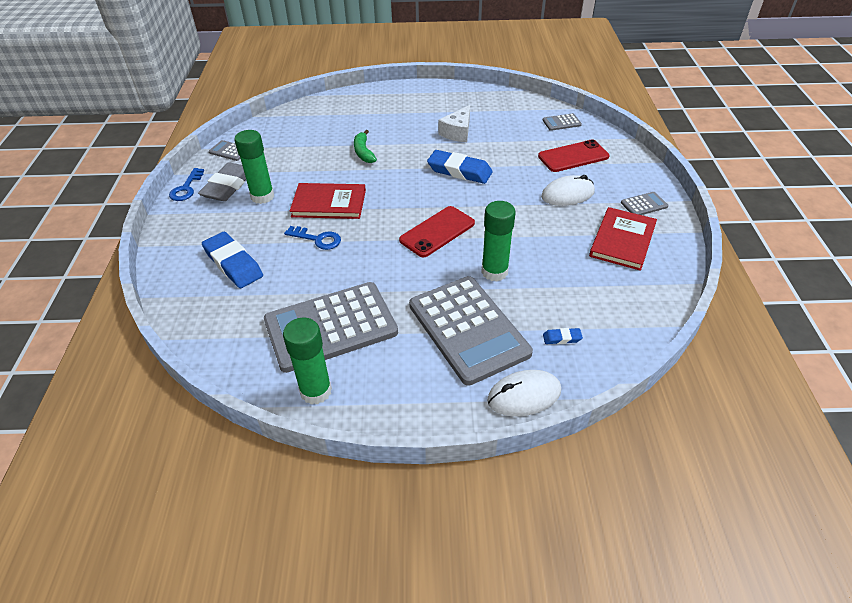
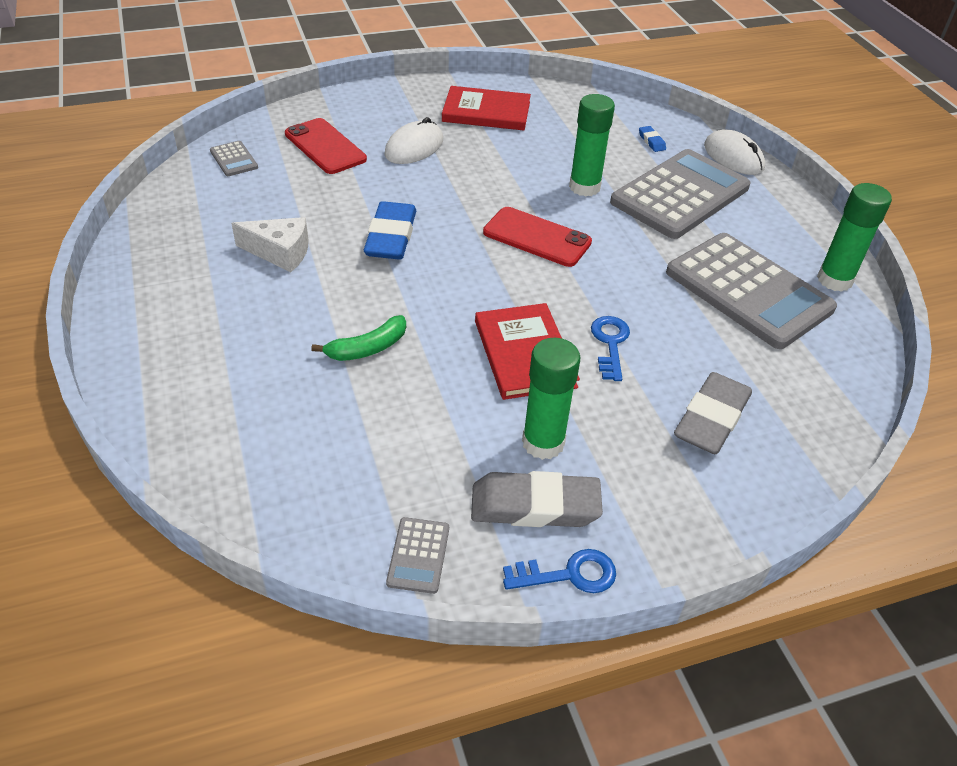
camera: 110 degrees left, 0 degrees up
(233, 264) = (711, 419): blue eraser -> grey eraser
(567, 194) = (414, 147): white mouse -> white mouse turned 75 degrees clockwise
(644, 204) = (414, 99): grey calculator -> none

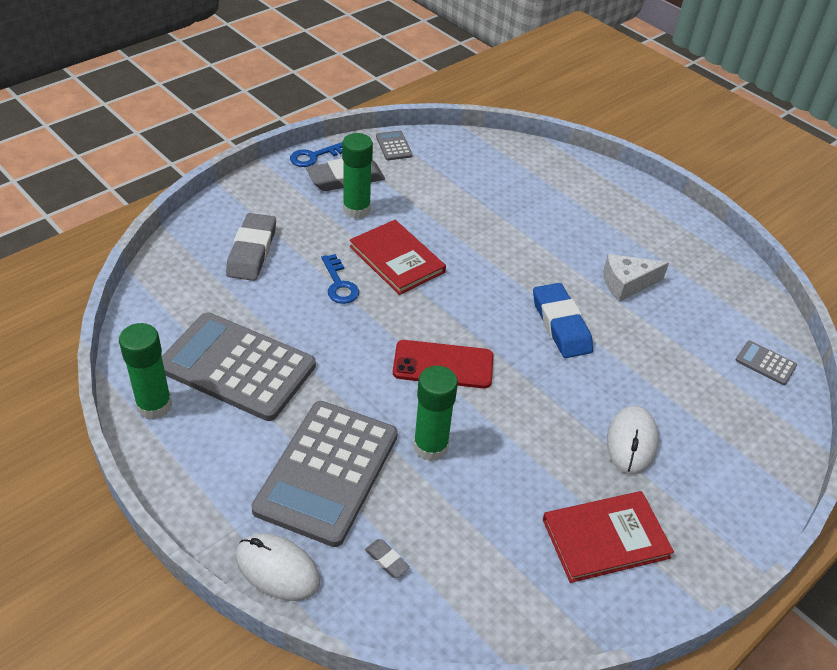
camera: 155 degrees right, 0 degrees up
(325, 147) = (710, 410): red phone -> none
(367, 348) = (502, 234): green banana -> none
(651, 141) = (387, 560): blue eraser -> grey eraser

